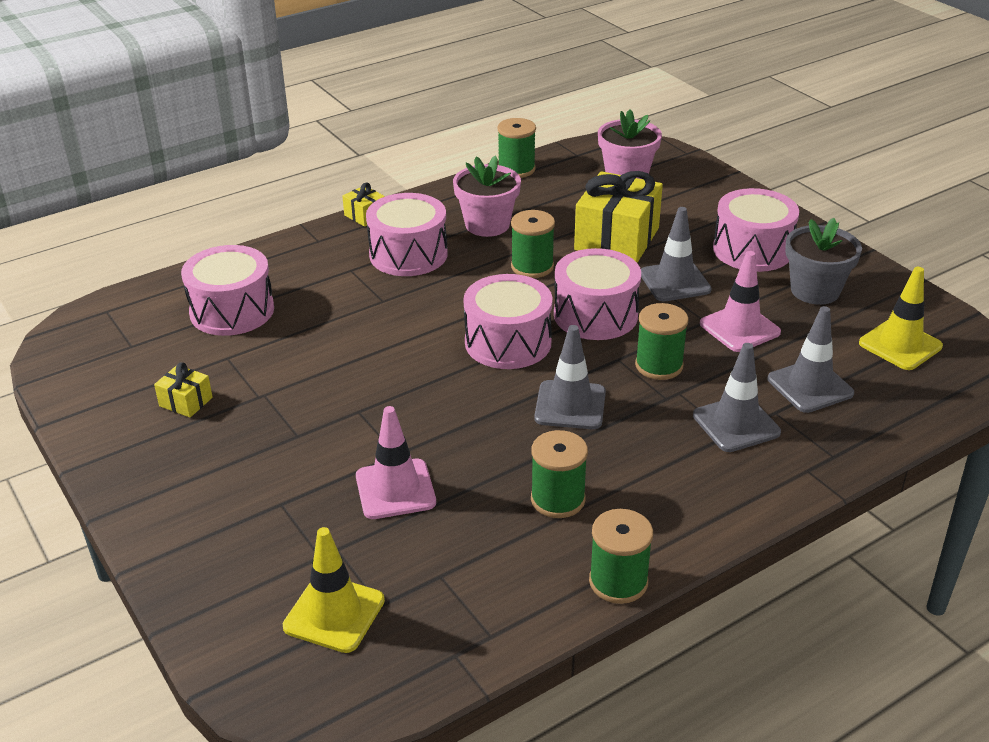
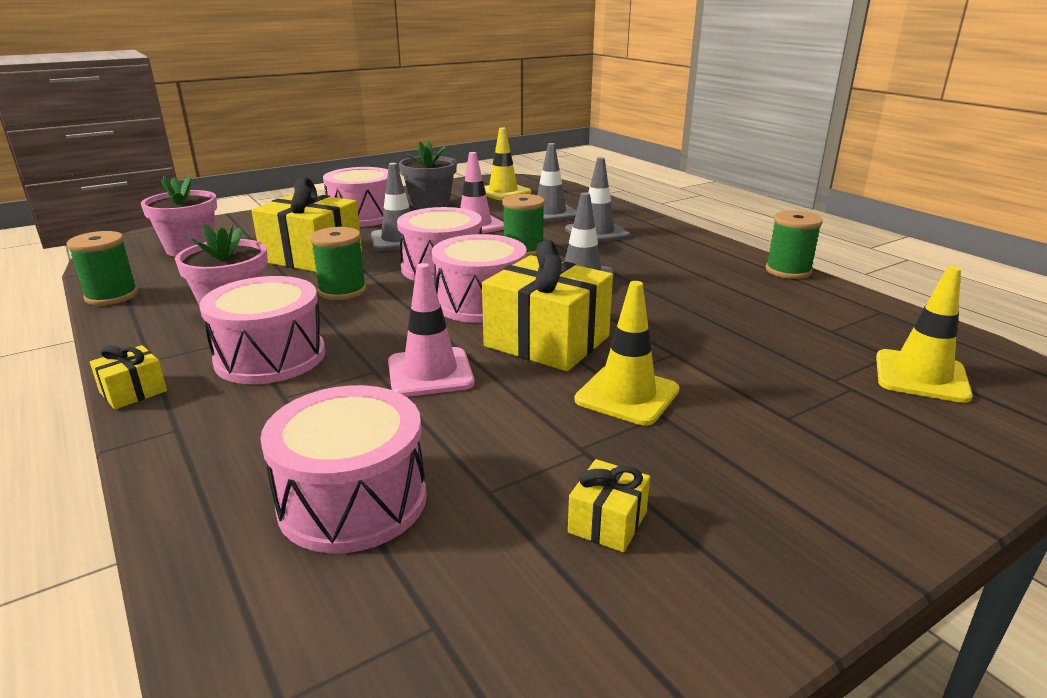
camera: 90 degrees left, 10 degrees down
(329, 420) = (627, 395): none -> yellow traffic cone
(395, 489) = (730, 352): pink traffic cone -> pink traffic cone (430, 373)
(425, 381) = (547, 341): none -> yellow gift
(558, 499) = (708, 287): green spool -> none

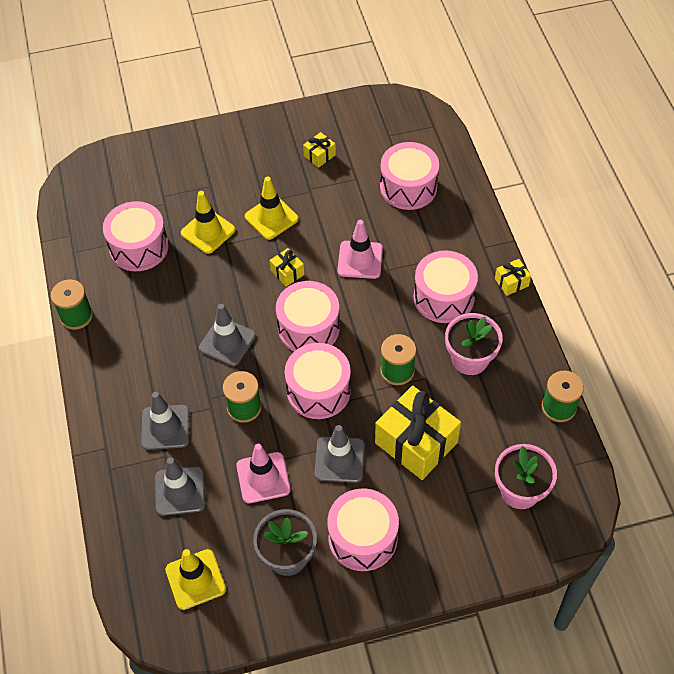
camera: 160 degrees left, 30 degrees up
(547, 341) = (287, 272): yellow gift -> yellow gift, size x0.46
(800, 329) = (139, 247): none -> pink drum
(921, 376) = (122, 195): yellow traffic cone -> yellow traffic cone (208, 231)

